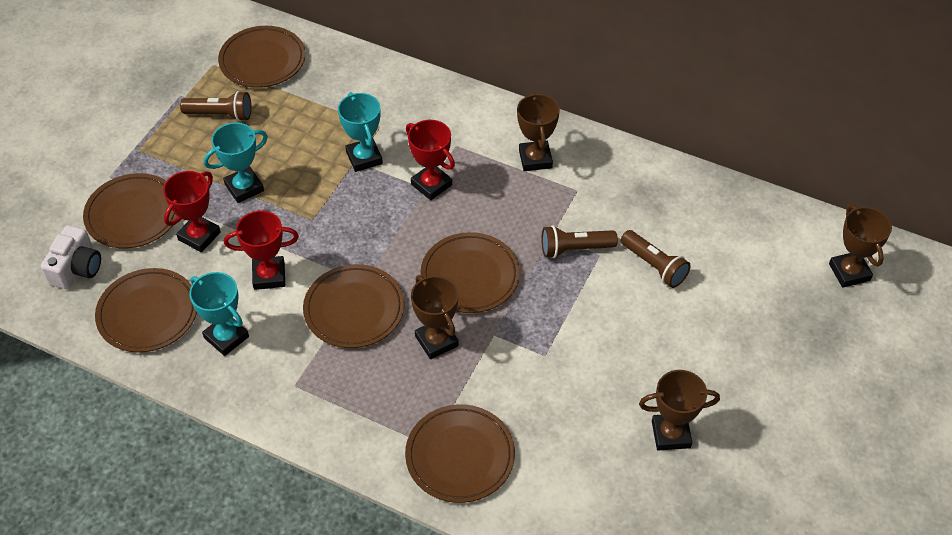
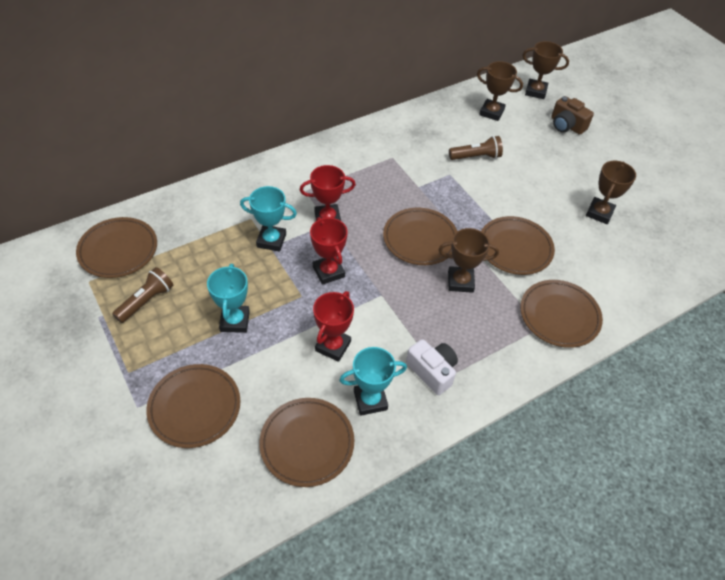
camera: 60 degrees left, 0 degrees up
(77, 268) = (216, 476): white camera -> white camera (432, 371)
(199, 236) = (257, 372): red trophy -> red trophy (328, 272)
(354, 309) = (402, 312): brown plate -> brown plate (515, 248)
(535, 159) = (351, 162): brown trophy -> brown trophy (491, 112)
(575, 249) = (437, 182): brown flashlight -> none
(812, 334) = (566, 125): none -> brown camera

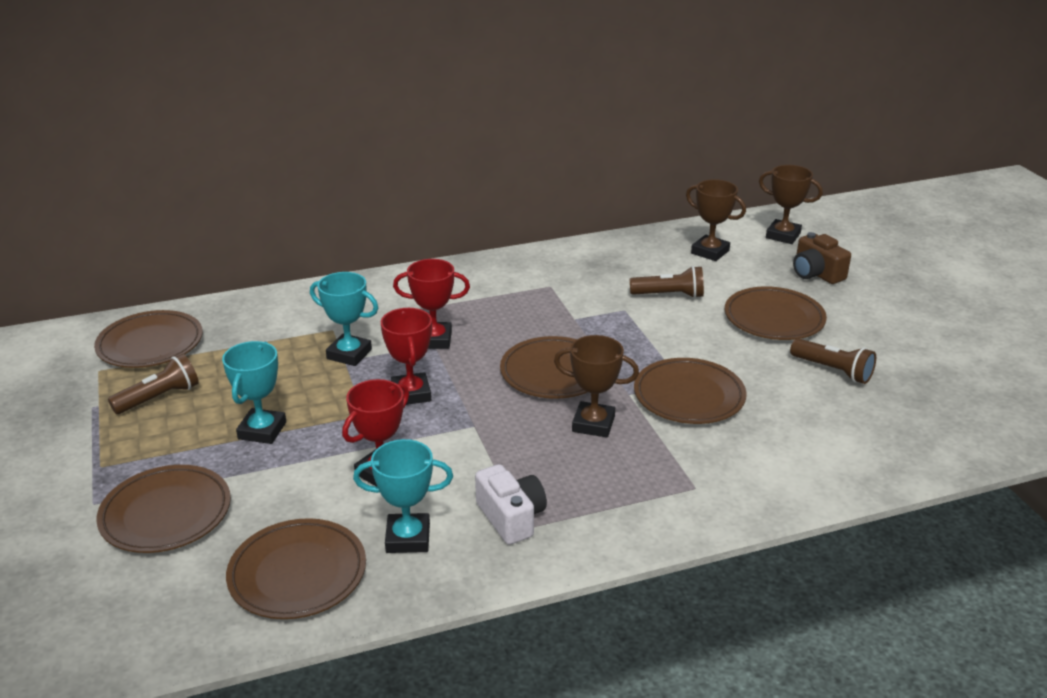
camera: 15 degrees right, 20 degrees down
(559, 316) = (728, 478): brown plate -> brown plate (774, 318)
(599, 213) = (833, 370): brown trophy -> brown flashlight

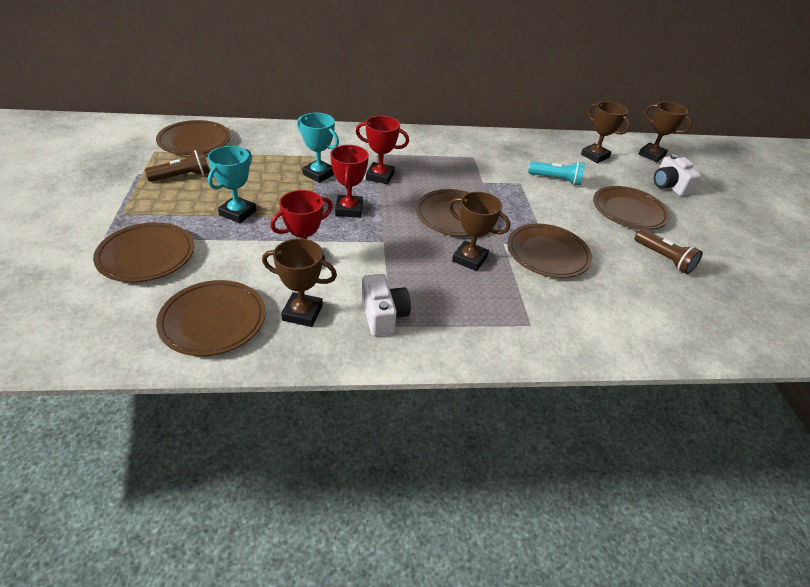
camera: 10 degrees right, 10 degrees up
(408, 538) = (302, 313): turquoise trophy -> brown trophy
(669, 295) = (556, 179): brown flashlight -> turquoise flashlight
(816, 273) = (669, 186): brown camera -> white camera

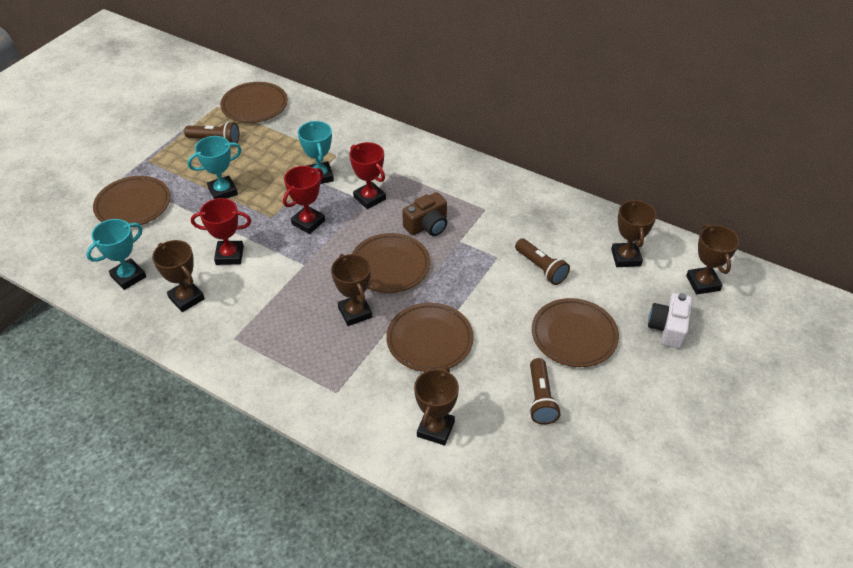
camera: 40 degrees right, 5 degrees up
(213, 321) = (128, 276): brown plate -> turquoise trophy
(383, 315) = (237, 327): white camera -> none
(447, 180) = (427, 225): none -> brown camera
(556, 179) = (541, 268): turquoise flashlight -> brown flashlight
(632, 313) = (435, 429): none -> brown trophy

